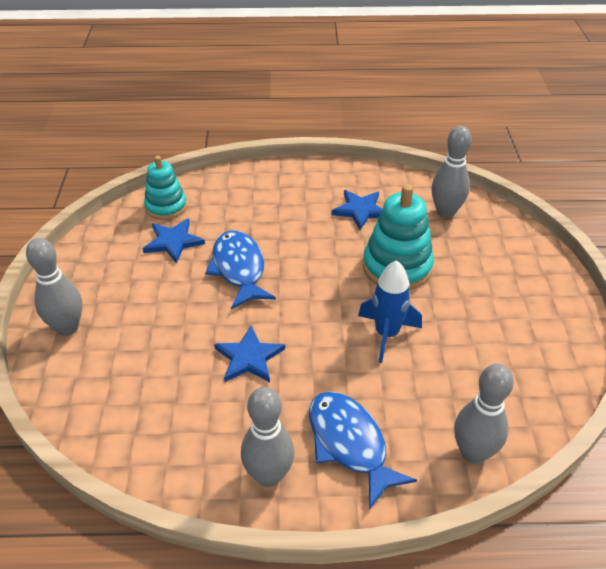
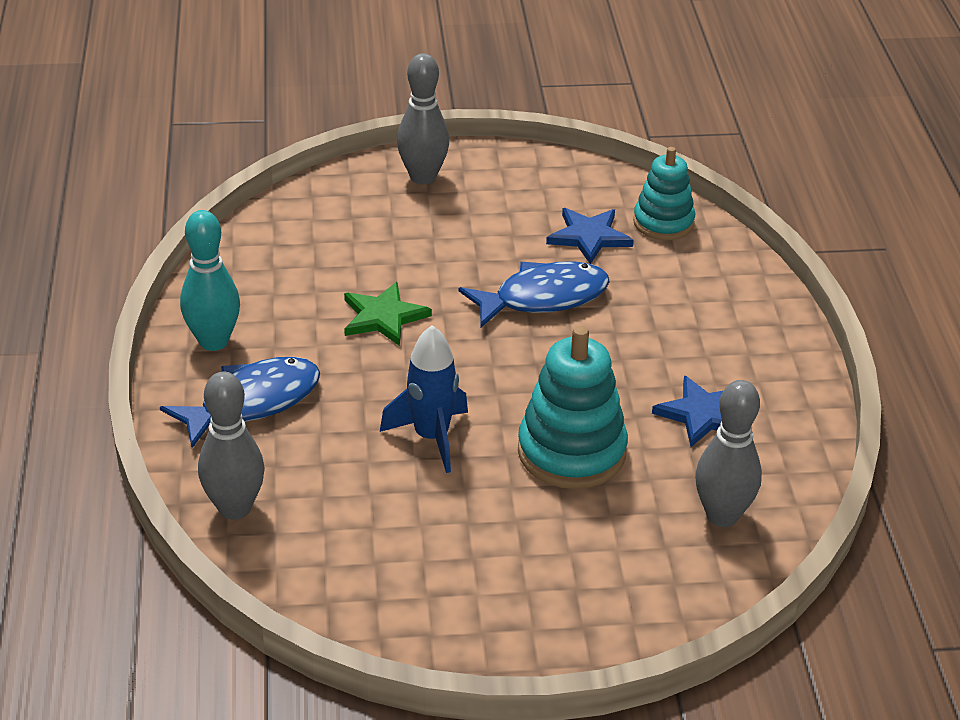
camera: 85 degrees right, 5 degrees down
(249, 357) = (383, 317): blue star -> green star
(269, 475) = (213, 341): grey bowling pin -> turquoise bowling pin

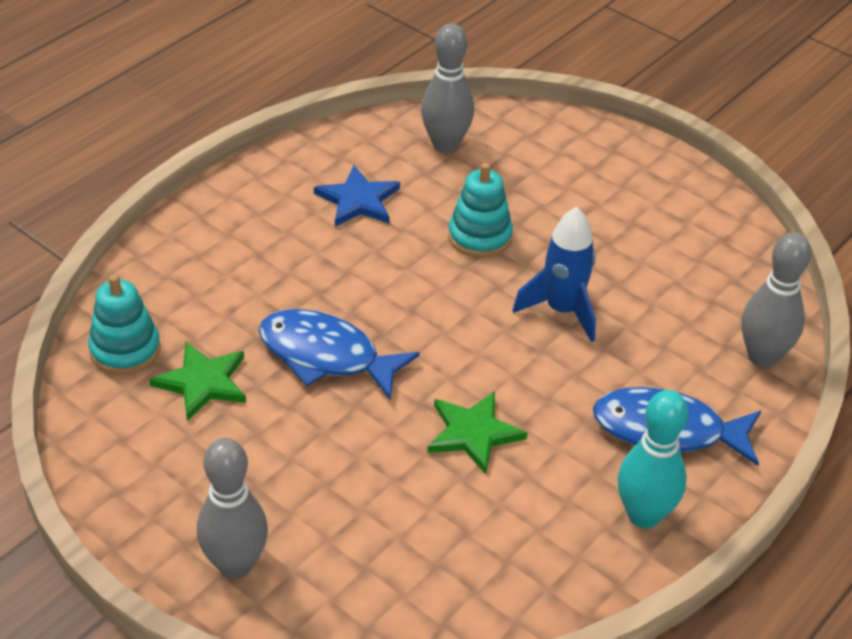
camera: 135 degrees left, 5 degrees up
(571, 452) = (480, 237): turquoise stacking toy -> turquoise stacking toy, size x0.66
(589, 237) = (202, 382): blue star -> green star

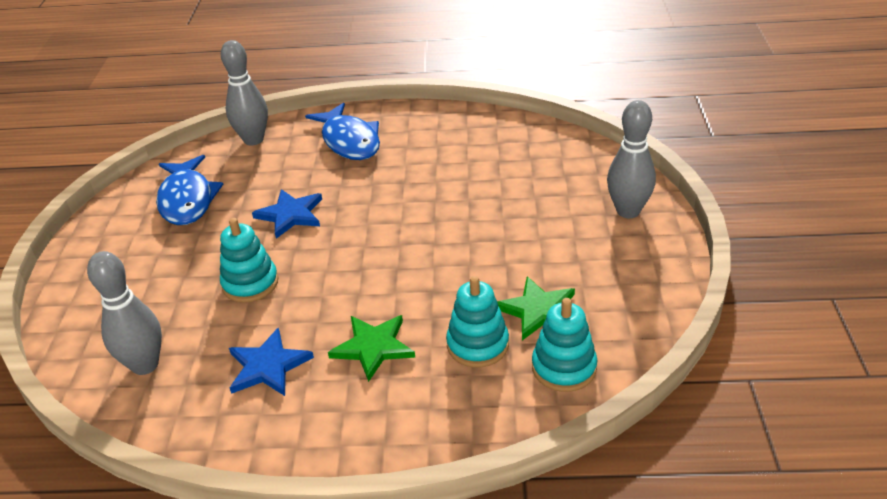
camera: 125 degrees left, 5 degrees down
(219, 320) = (477, 345): none -> turquoise stacking toy
(326, 356) = (446, 276): blue fish -> blue fish (187, 200)
(473, 433) = (432, 192): green star -> green star (373, 347)
(562, 310) = (290, 215): blue rocket -> blue star
(644, 515) = (416, 123): turquoise bowling pin -> none

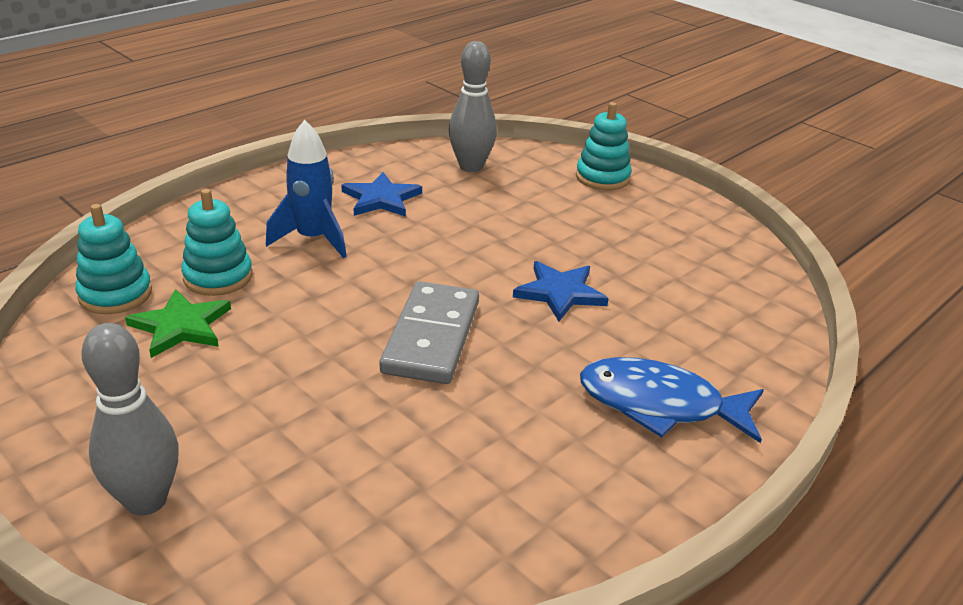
camera: 130 degrees right, 5 degrees down
(187, 200) = (681, 259): blue fish -> none
(250, 283) = (489, 231): turquoise stacking toy -> turquoise stacking toy (602, 177)
(253, 140) = (764, 345): grey bowling pin -> none
(373, 347) = (313, 239): green star -> blue rocket
(400, 225) = (431, 337): none -> grey domino

